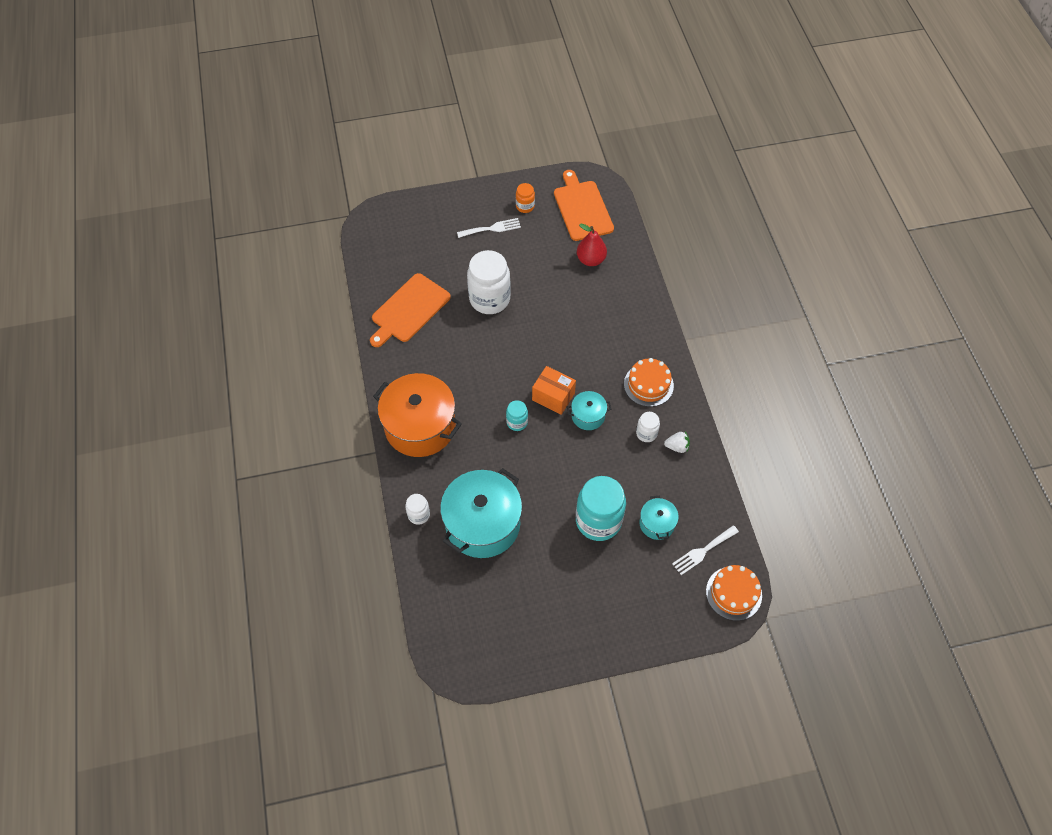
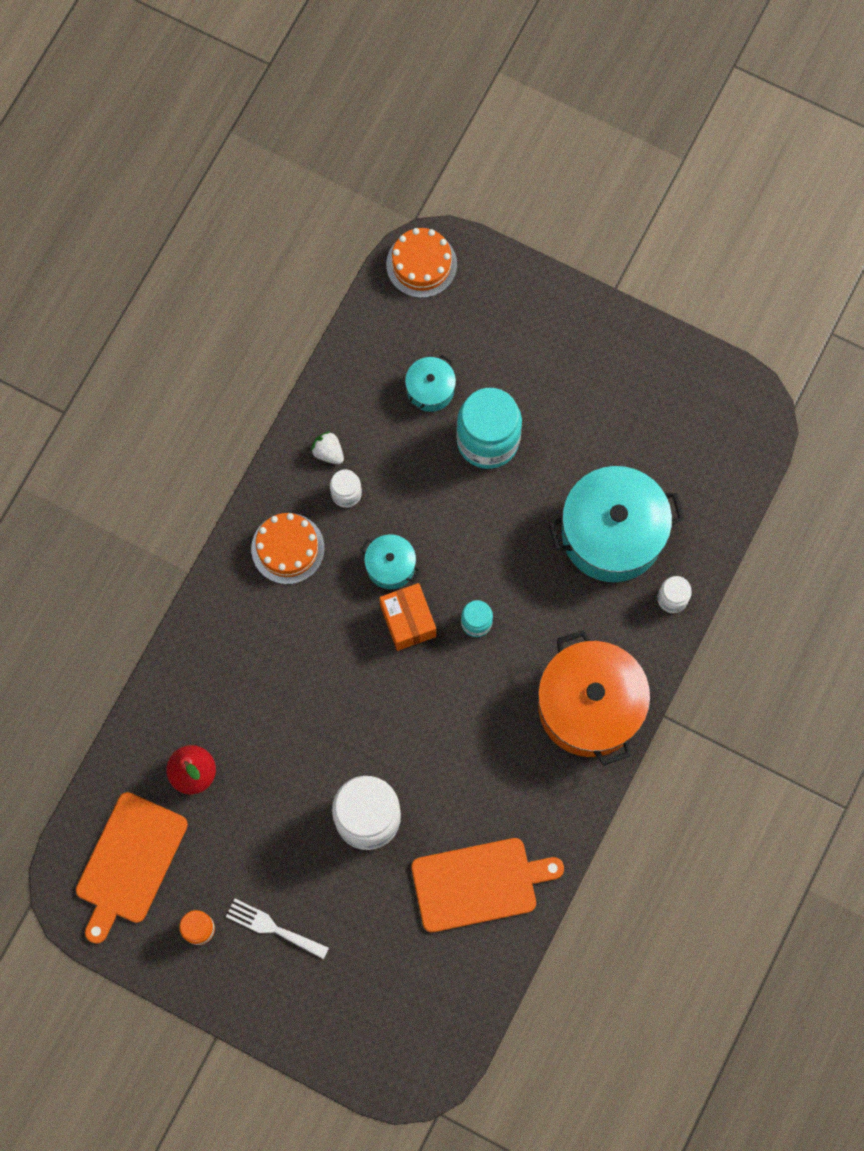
camera: 140 degrees left, 15 degrees up
(703, 551) = (411, 326): white fork -> none

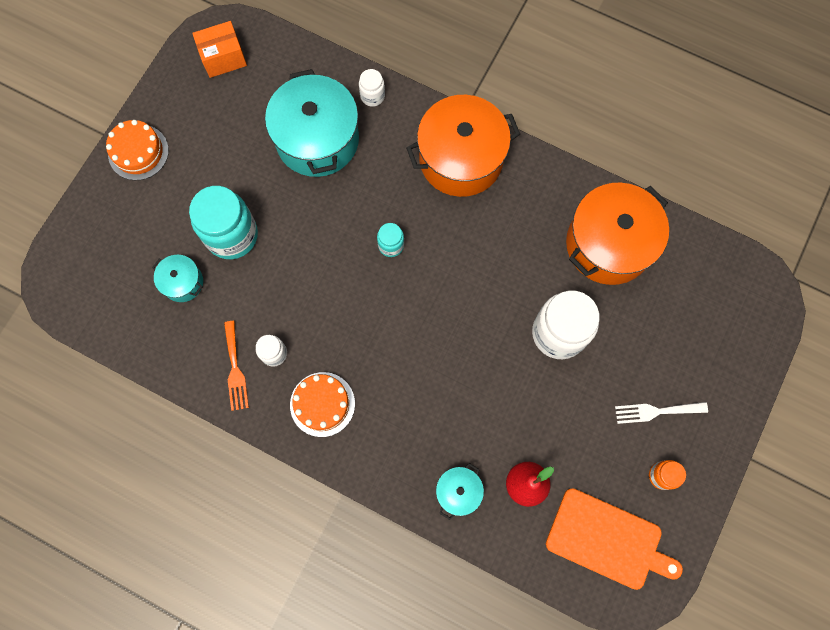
camera: 90 degrees left, 0 degrees up
(272, 928) = (656, 411): white fork -> white fork turned 60 degrees clockwise
(328, 452) = (235, 369): white strawberry -> orange fork
(390, 566) = (340, 315): turquoise pot -> turquoise pot (458, 491)
(408, 621) = (389, 301): orange box -> orange box (223, 58)
(421, 264) = (65, 290): orange cake -> orange cake (138, 152)
(479, 883) = (608, 244): orange cutting board -> orange pot

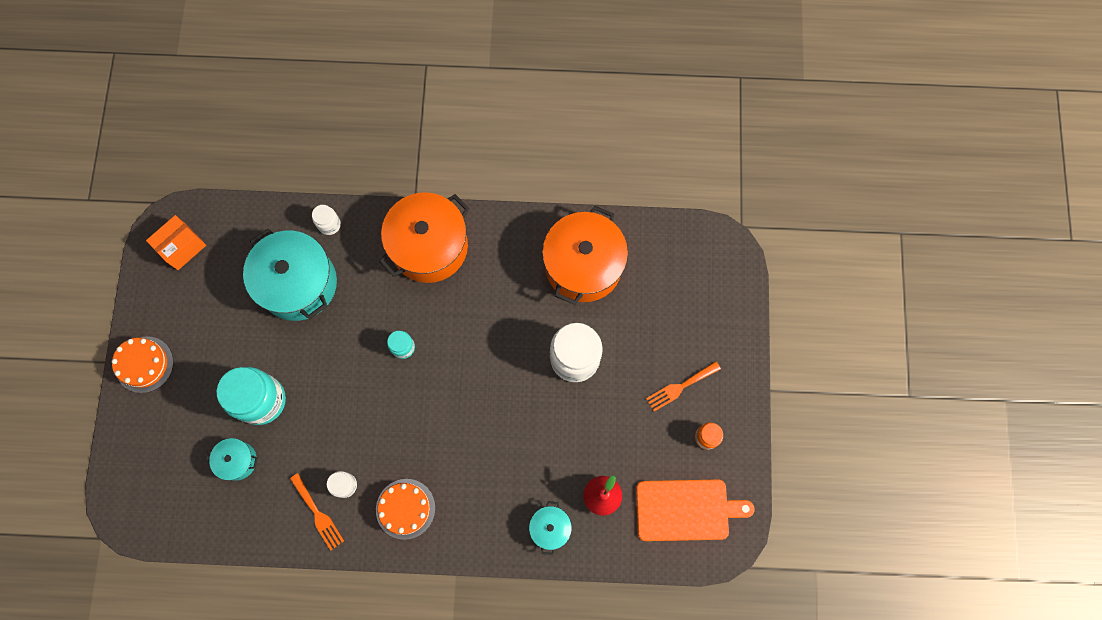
camera: 25 degrees left, 0 degrees up
(656, 411) = (680, 387): white fork -> orange fork

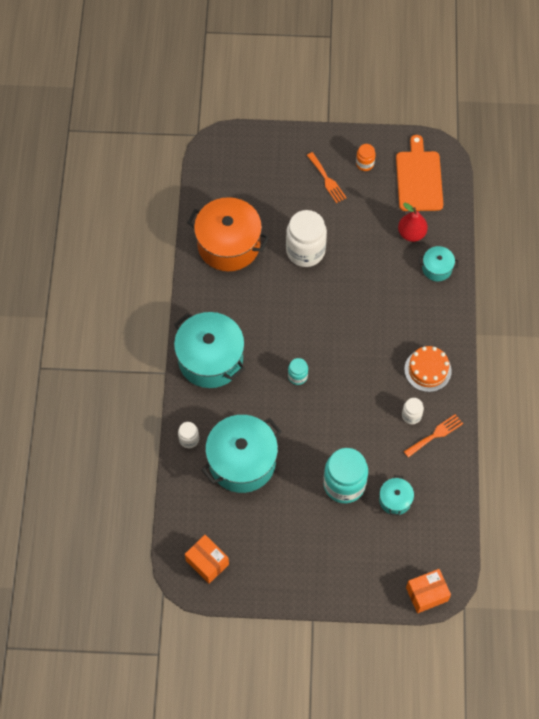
camera: 90 degrees left, 10 degrees down
(119, 494) = (426, 594): none -> orange box
(144, 364) = (314, 585): orange cake -> none
(429, 246) = (210, 359): orange pot -> turquoise pot

